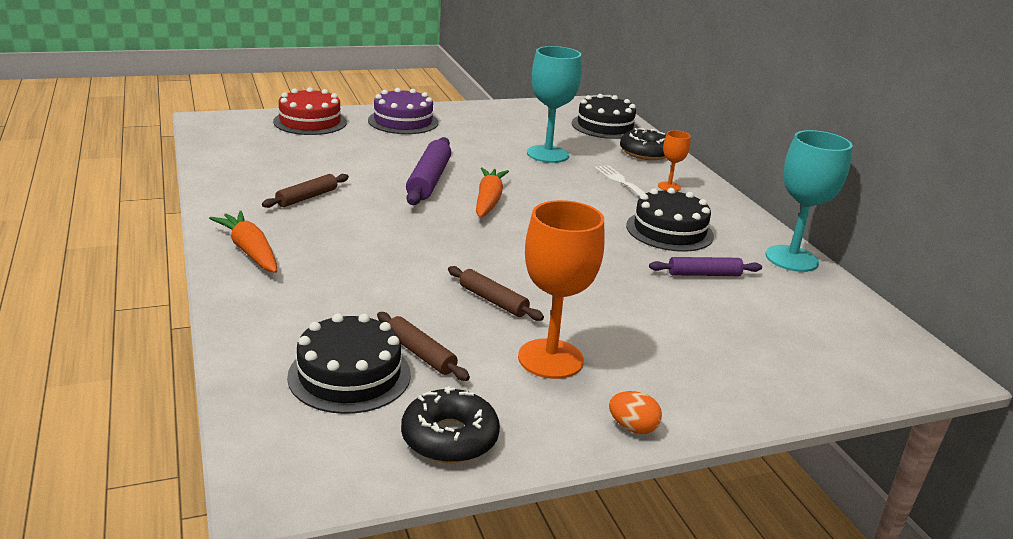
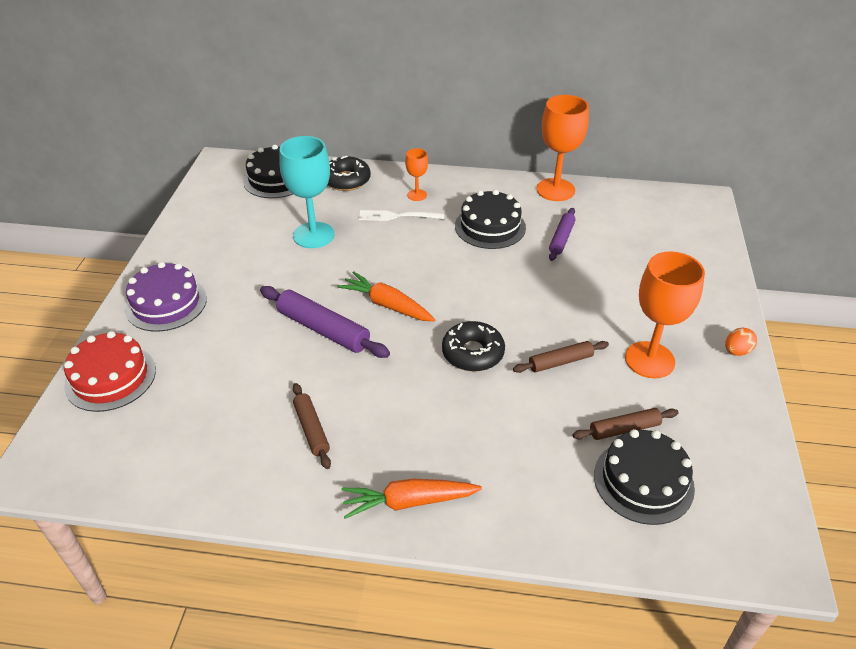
camera: 60 degrees left, 15 degrees up
(449, 437) = (732, 446): black donut -> black donut (473, 353)
(791, 258) = (555, 190): turquoise goblet -> orange goblet

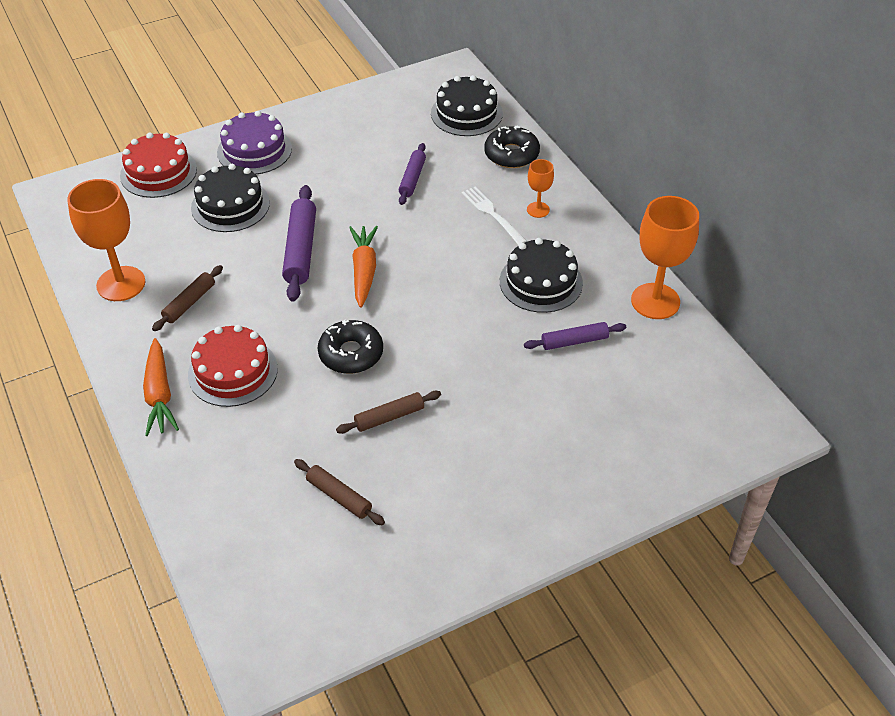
camera: 55 degrees right, 5 degrees up
(313, 235) = (412, 178): turquoise goblet -> purple rolling pin
(409, 502) = (159, 394): orange carrot -> orange carrot turned 150 degrees counterclockwise
(427, 436) = (233, 371): none -> red cake
(560, 362) = (389, 417): brown rolling pin -> brown rolling pin turned 60 degrees counterclockwise
(643, 481) = (286, 533): black cake -> black cake (230, 205)
(649, 360) = (447, 481): orange goblet -> orange goblet (121, 284)
(736, 351) = (520, 546): orange egg -> none

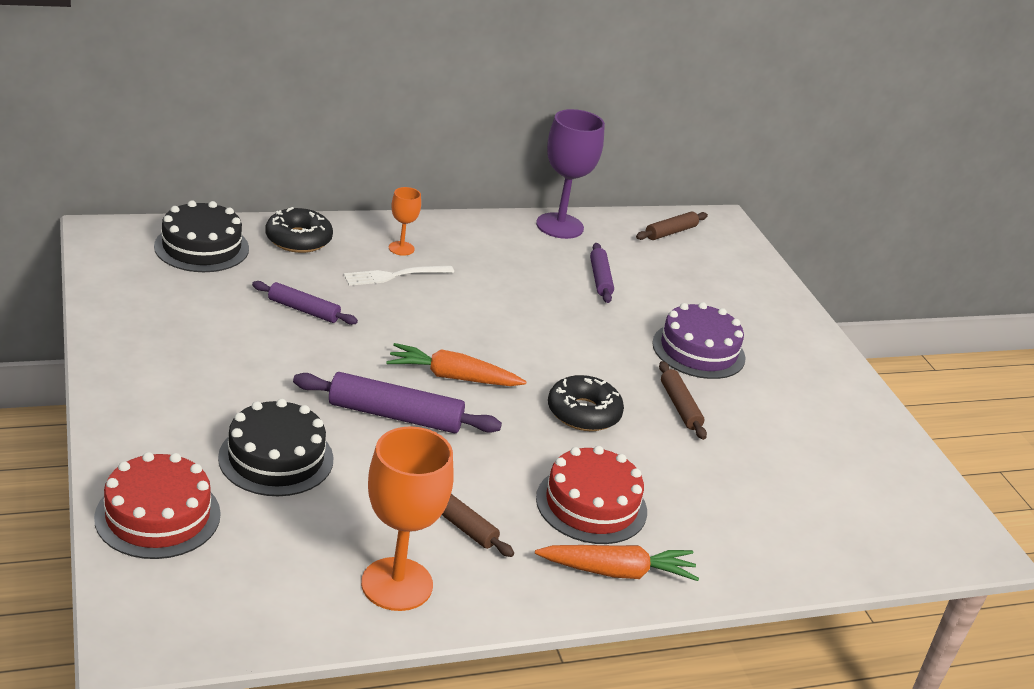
camera: 85 degrees left, 15 degrees down
(254, 150) = (165, 417): purple cake -> purple cake (698, 350)
(339, 496) = (781, 459): brown rolling pin -> brown rolling pin (670, 232)
(541, 282) = (512, 275): black cake -> none
(655, 301) = (559, 226): orange goblet -> purple goblet

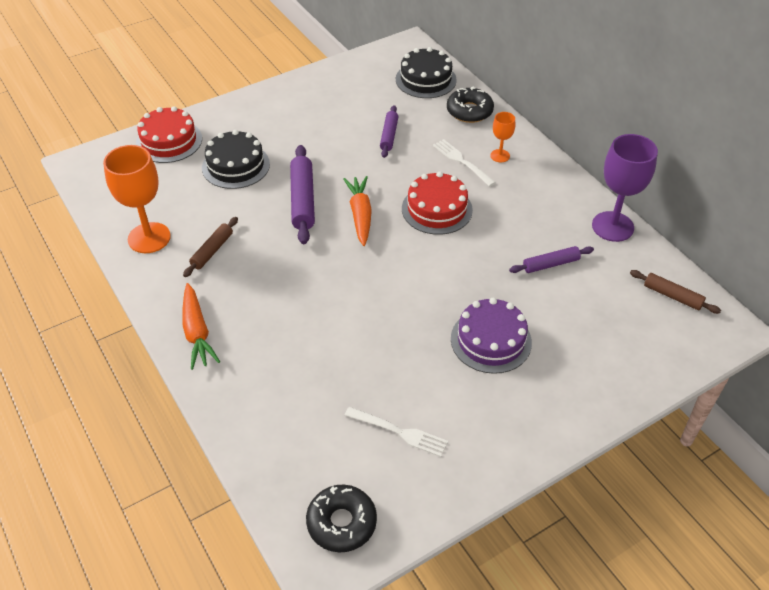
camera: 80 degrees right, 15 degrees up
(583, 413) = (360, 286): black donut -> black donut (341, 523)
(591, 504) = (259, 308): red cake -> red cake (437, 209)
(680, 406) = (403, 339): brown rolling pin -> none
(812, 447) = (399, 432): none -> white fork

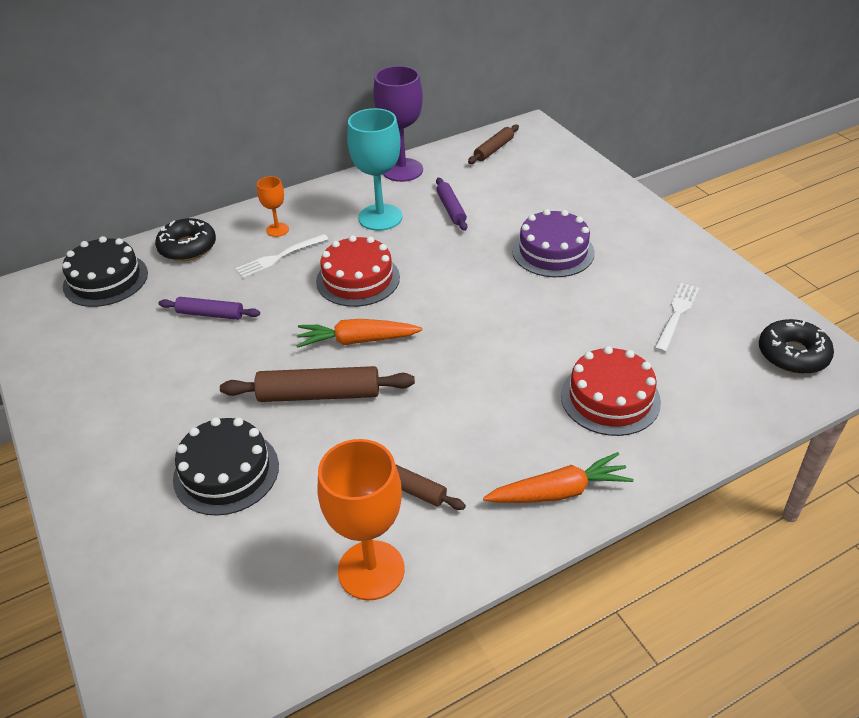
camera: 85 degrees left, 5 degrees down
(169, 141) = (134, 568): red cake -> red cake (610, 398)
(302, 200) = (319, 394): purple rolling pin -> brown rolling pin
(528, 216) = (380, 217): none -> turquoise goblet

